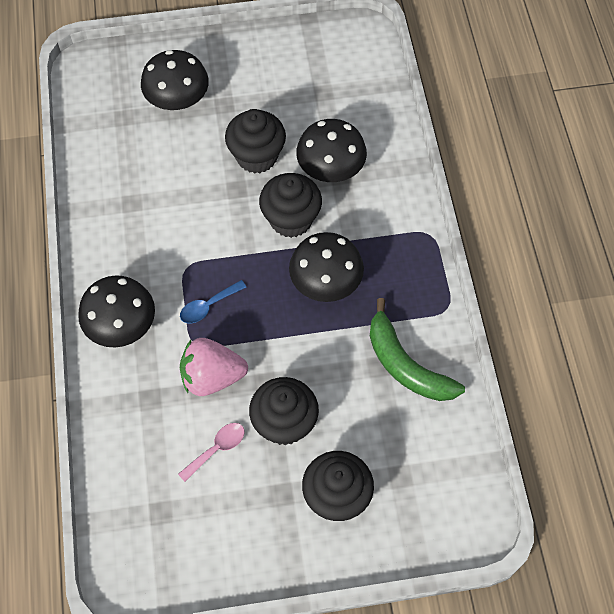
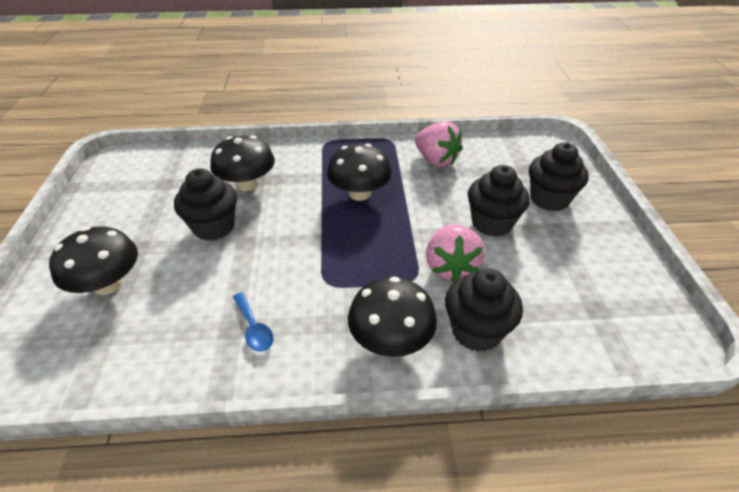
camera: 85 degrees left, 20 degrees down
(208, 306) = (374, 267): blue spoon -> blue spoon (254, 328)
(217, 449) = (523, 266): pink spoon -> none
(291, 219) = (292, 209): black cupcake -> black cupcake (476, 331)
(406, 365) = (436, 160): green banana -> pink strawberry

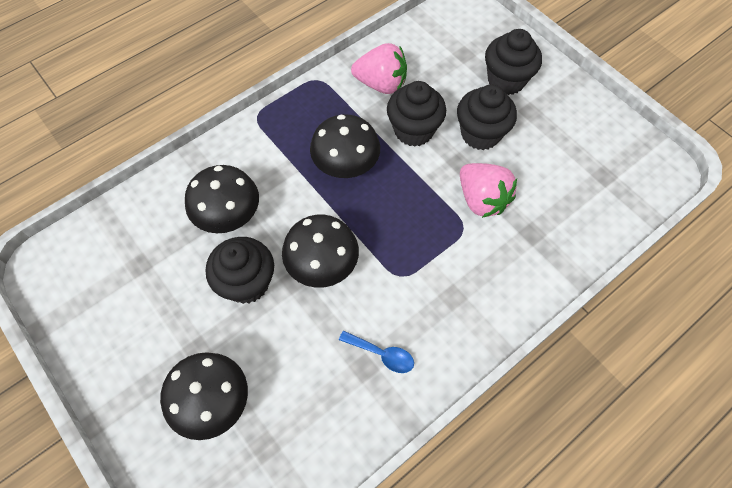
camera: 35 degrees left, 20 degrees up
(391, 339) = (489, 294): black mushroom -> black mushroom (322, 264)
(476, 331) = (541, 247): black cupcake -> black cupcake (413, 130)

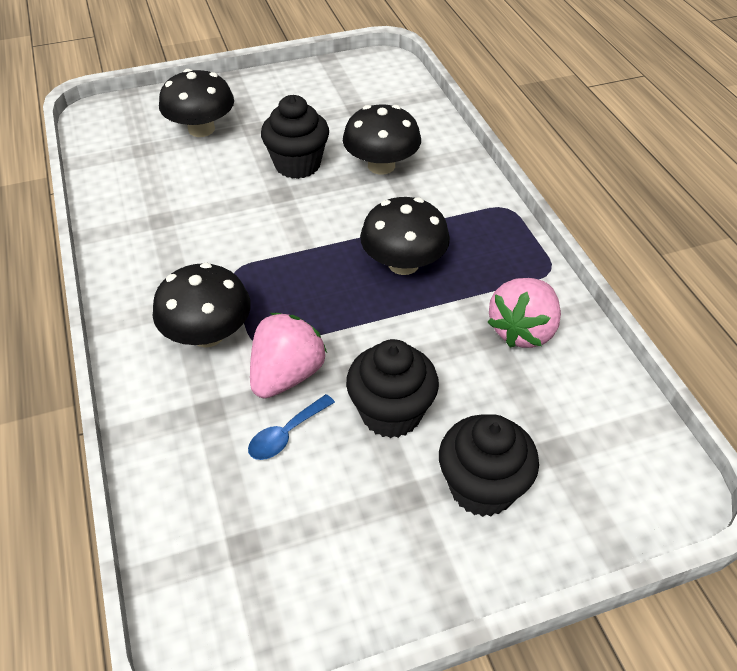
camera: 110 degrees right, 15 degrees down
(322, 264) = (285, 216): black mushroom -> black mushroom (208, 334)
(382, 354) = (163, 234): blue spoon -> blue spoon (286, 434)
(413, 130) = (428, 341): black cupcake -> none
(481, 199) = (287, 375): pink strawberry -> pink strawberry turned 135 degrees clockwise

